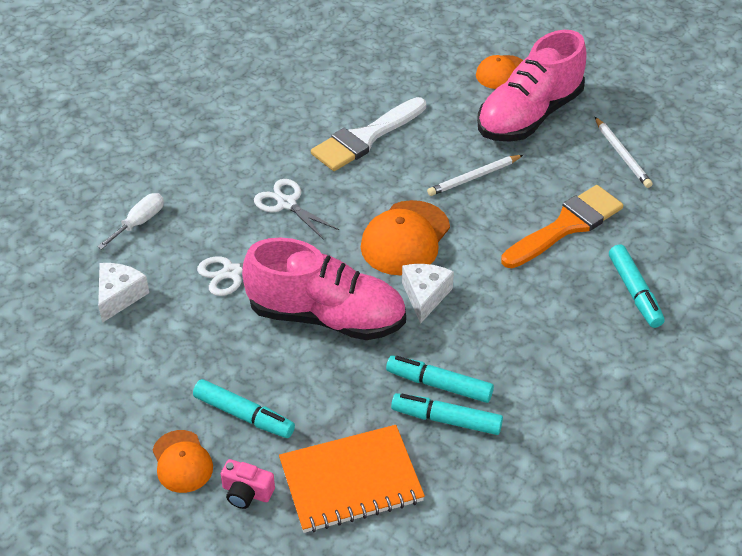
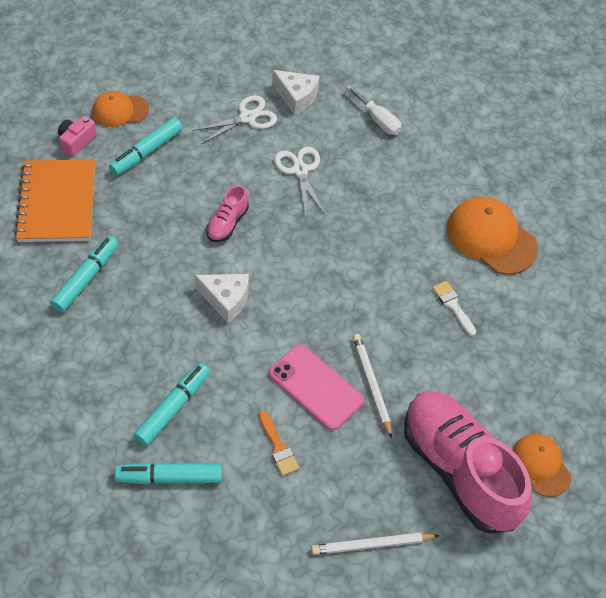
camera: 100 degrees right, 10 degrees up
(286, 203) = (374, 223): white scissors -> white scissors (247, 117)
(326, 317) = (227, 223): pink shoe -> pink shoe, size x0.43
(365, 138) = (453, 306): white brush -> white brush, size x0.46
(405, 238) = (302, 303): orange cap -> orange cap (491, 238)
(439, 384) = (124, 283): turquoise marker -> turquoise marker (173, 408)
(493, 212) = (316, 387): none -> pink phone
(566, 226) = (278, 447): orange brush -> orange brush, size x0.46

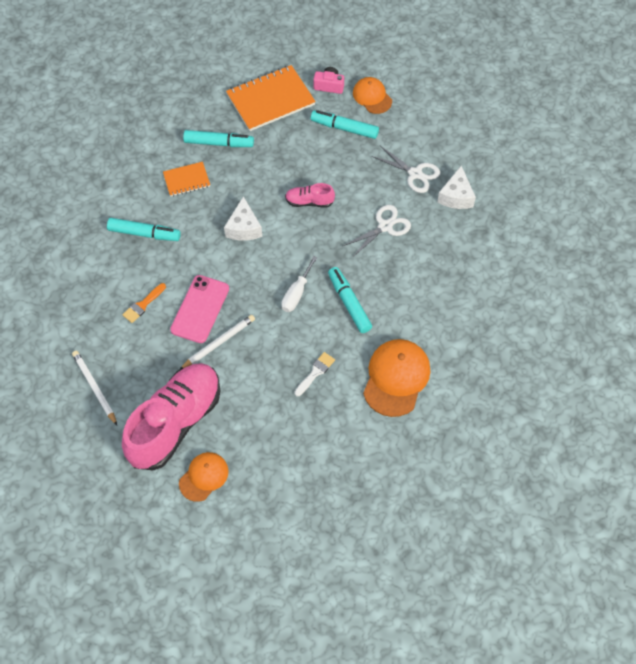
camera: 70 degrees right, 5 degrees up
(120, 332) = (186, 180): none -> orange notebook
(169, 477) = (94, 253): turquoise marker -> turquoise marker (349, 303)
(378, 120) = (468, 258): white screwdriver -> white screwdriver (296, 293)

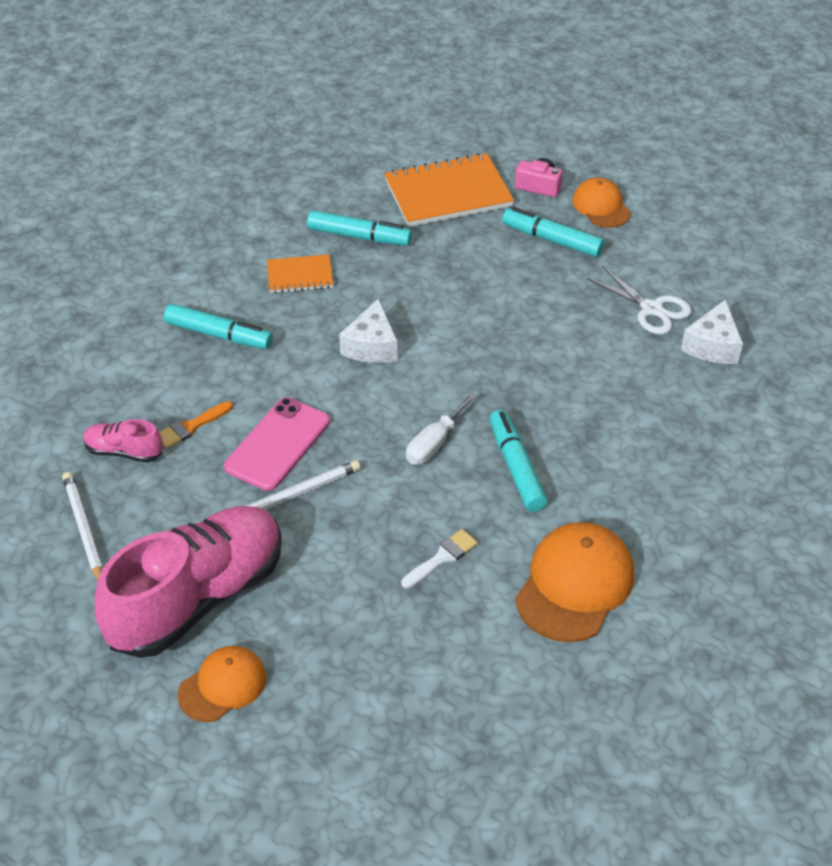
camera: 10 degrees right, 15 degrees down
(309, 202) = (480, 325): pink shoe -> pink shoe (124, 451)
(385, 226) = (593, 371): white scissors -> none

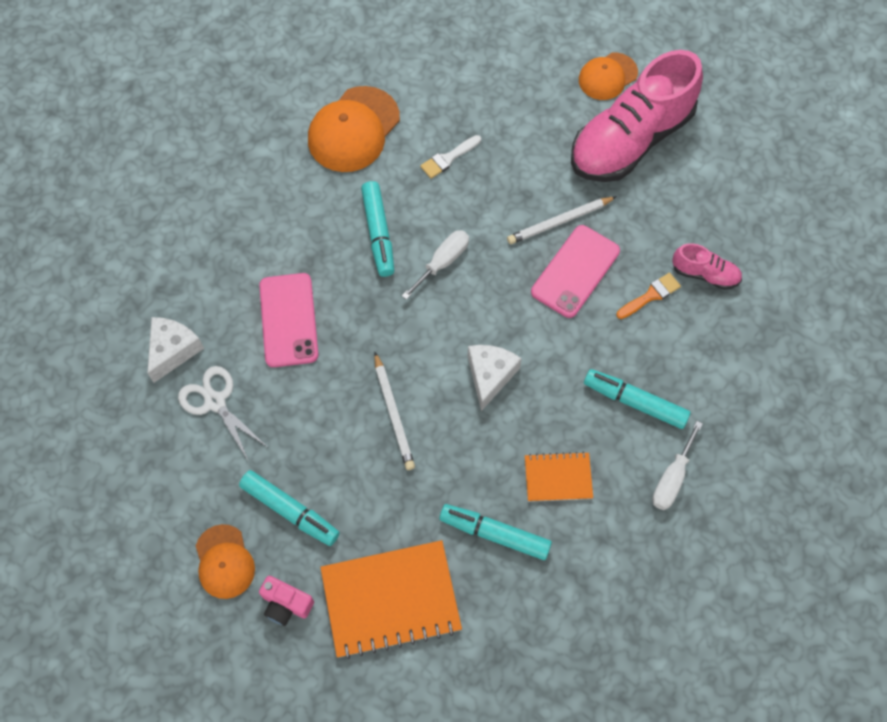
camera: 175 degrees left, 20 degrees up
(84, 529) = (725, 203): white pencil -> white pencil (393, 413)
(188, 282) = (672, 478): none -> white screwdriver
(598, 379) = (288, 320): none -> pink phone

